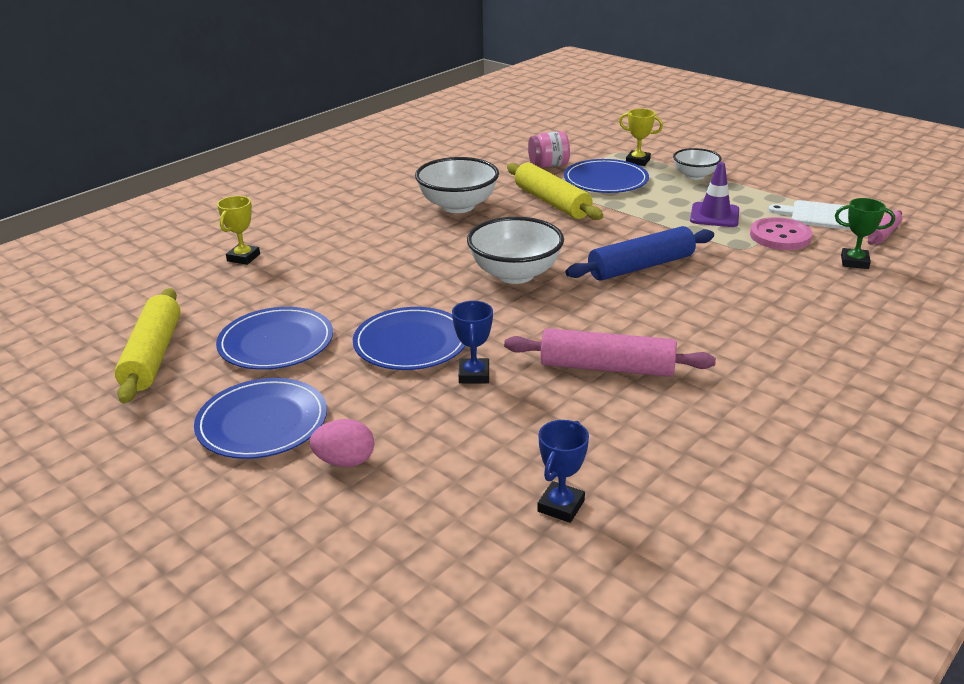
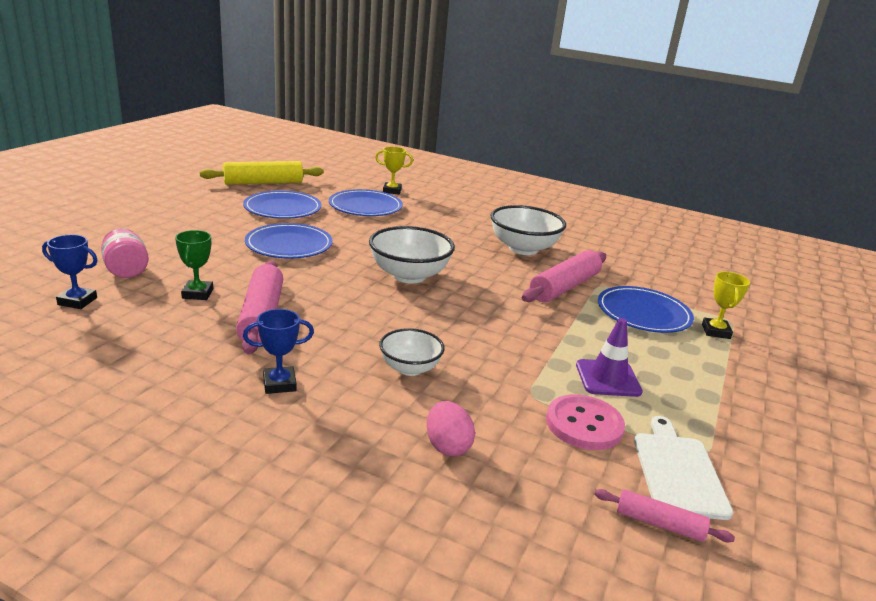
camera: 70 degrees right, 5 degrees down
(262, 422) = (190, 213): blue plate -> blue plate (365, 206)
(345, 461) = (146, 236): pink egg -> pink egg (447, 446)
(474, 375) = (247, 267): blue trophy -> blue trophy (279, 384)
(548, 165) = (650, 283): pink jar -> pink jar (126, 270)
(551, 202) = (564, 287): yellow rolling pin -> pink rolling pin
(641, 266) = (453, 332): blue rolling pin -> none
(695, 176) = (711, 368): white bowl -> white bowl (410, 368)
(854, 262) = (546, 484): green trophy -> green trophy (197, 293)

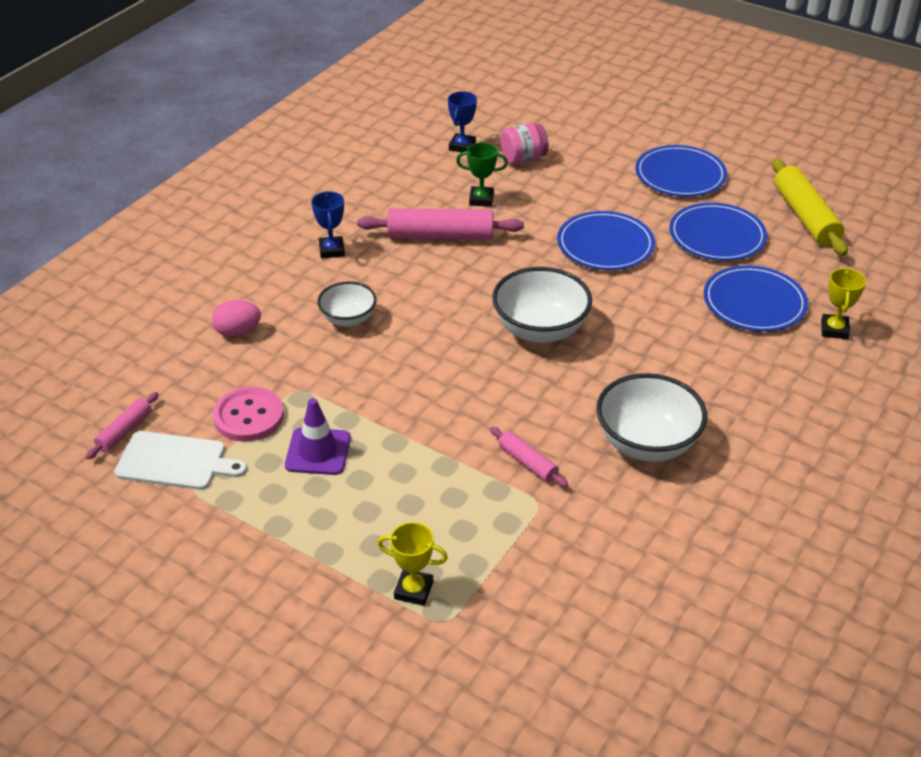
camera: 100 degrees right, 15 degrees up
(564, 287) = (527, 462): pink rolling pin -> pink rolling pin, size x0.53
(643, 313) = (460, 526): blue plate -> blue plate (680, 175)

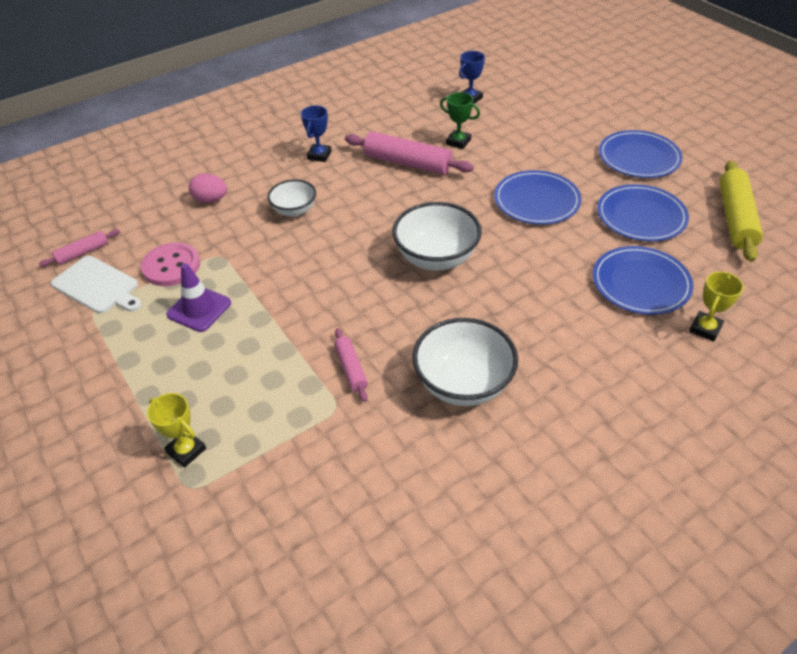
camera: 25 degrees right, 5 degrees up
(523, 159) = (512, 118): pink jar -> none

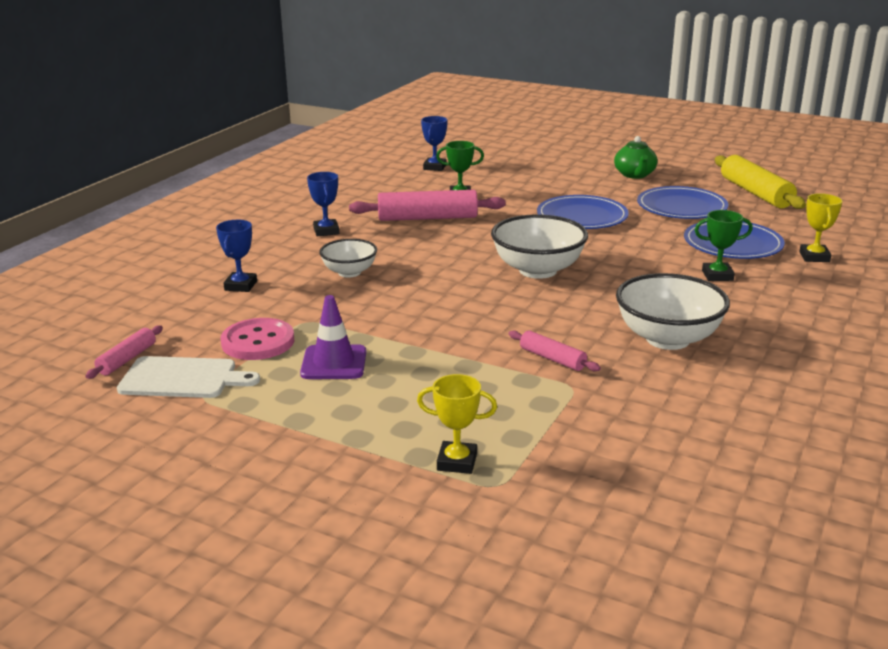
camera: 30 degrees left, 20 degrees down
(211, 200) = (241, 286): pink egg -> blue trophy
(584, 320) = (717, 275): none -> green trophy
(638, 157) = (634, 175): blue plate -> green teapot

